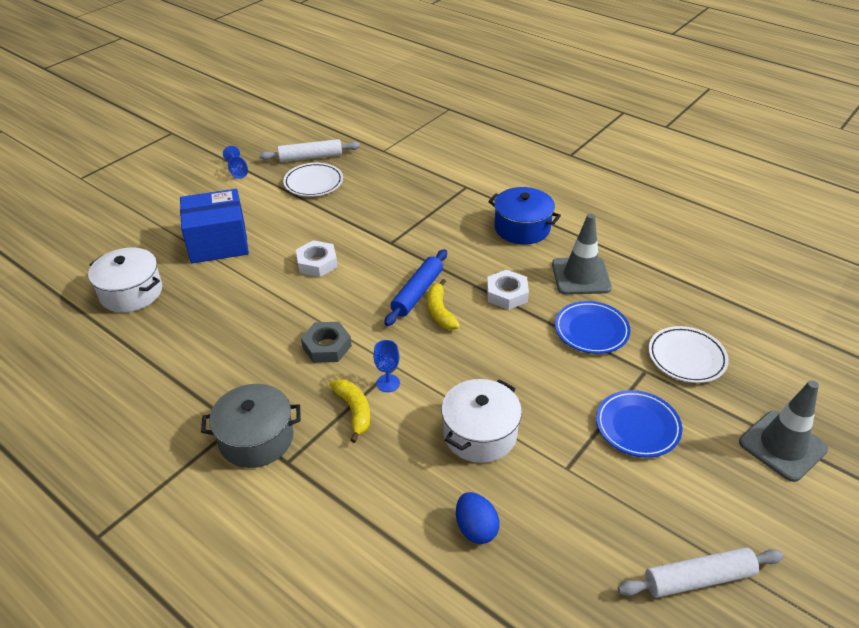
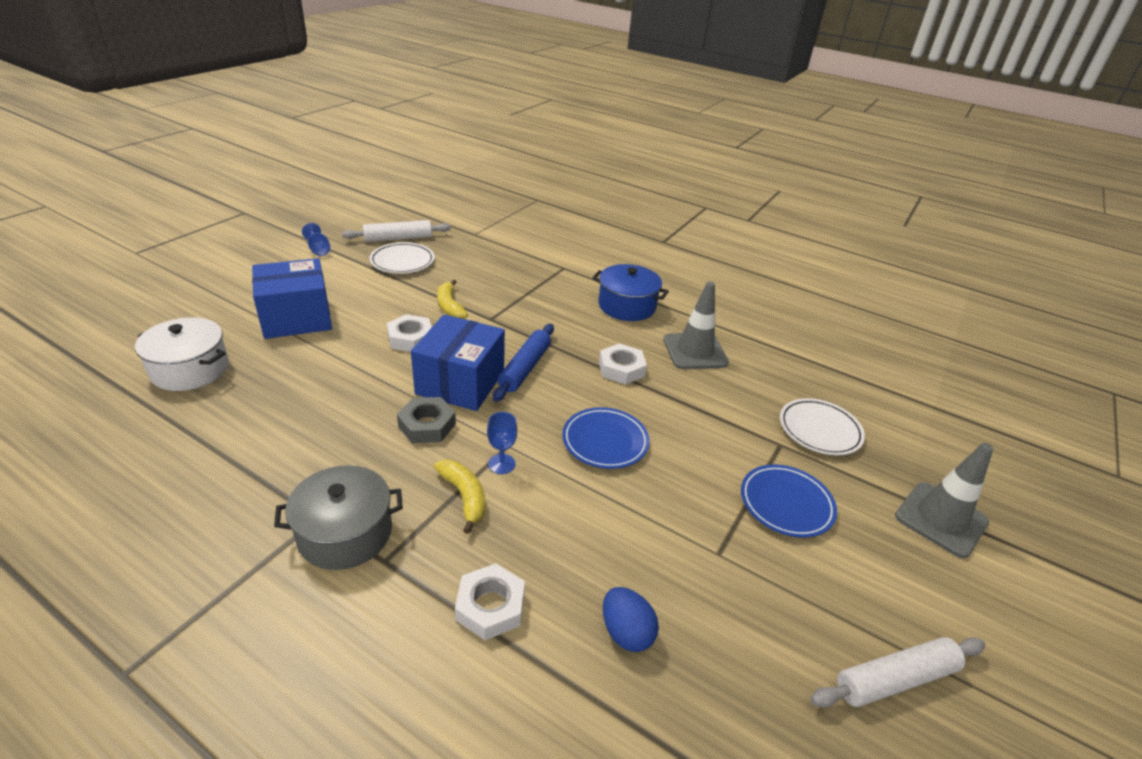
camera: 10 degrees left, 5 degrees down
(358, 306) = (460, 382): none -> blue box
(368, 502) = (490, 606): none -> white nut
(440, 312) = (552, 387): yellow banana -> yellow banana (449, 306)
(480, 433) = (614, 518): white pot -> none
(591, 330) = (716, 404): blue plate -> blue plate (605, 441)

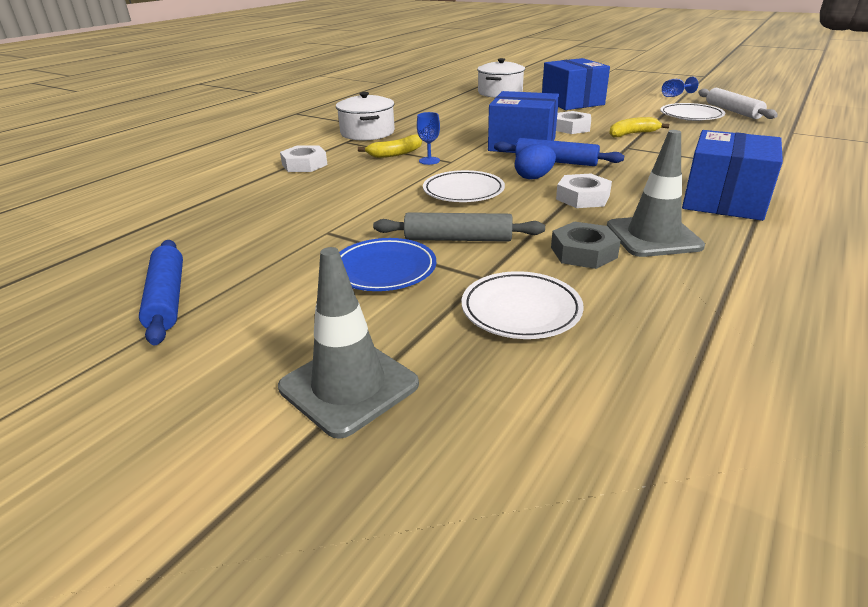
camera: 95 degrees right, 5 degrees down
(345, 533) = (367, 133): grey pot -> white pot
(427, 425) = (466, 140): grey nut -> grey nut (583, 252)
(605, 441) = (463, 191): blue plate -> white plate
(626, 632) = (268, 198): blue egg -> blue egg (534, 177)
(627, 306) = (723, 200): blue pot -> blue box
(717, 453) = (458, 239): none -> grey rolling pin
(895, 679) = (167, 298): white rolling pin -> blue rolling pin

